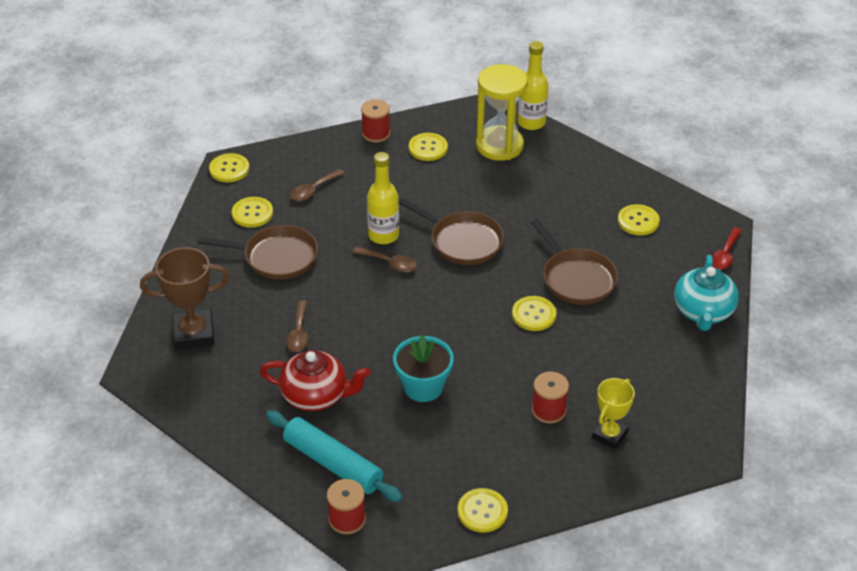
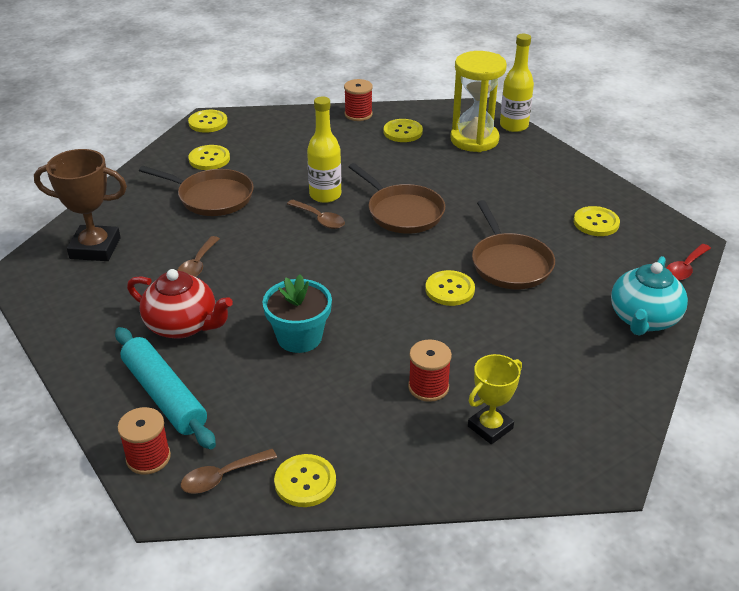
camera: 15 degrees right, 5 degrees down
(313, 190) = (276, 149): brown spoon -> brown spoon (222, 477)

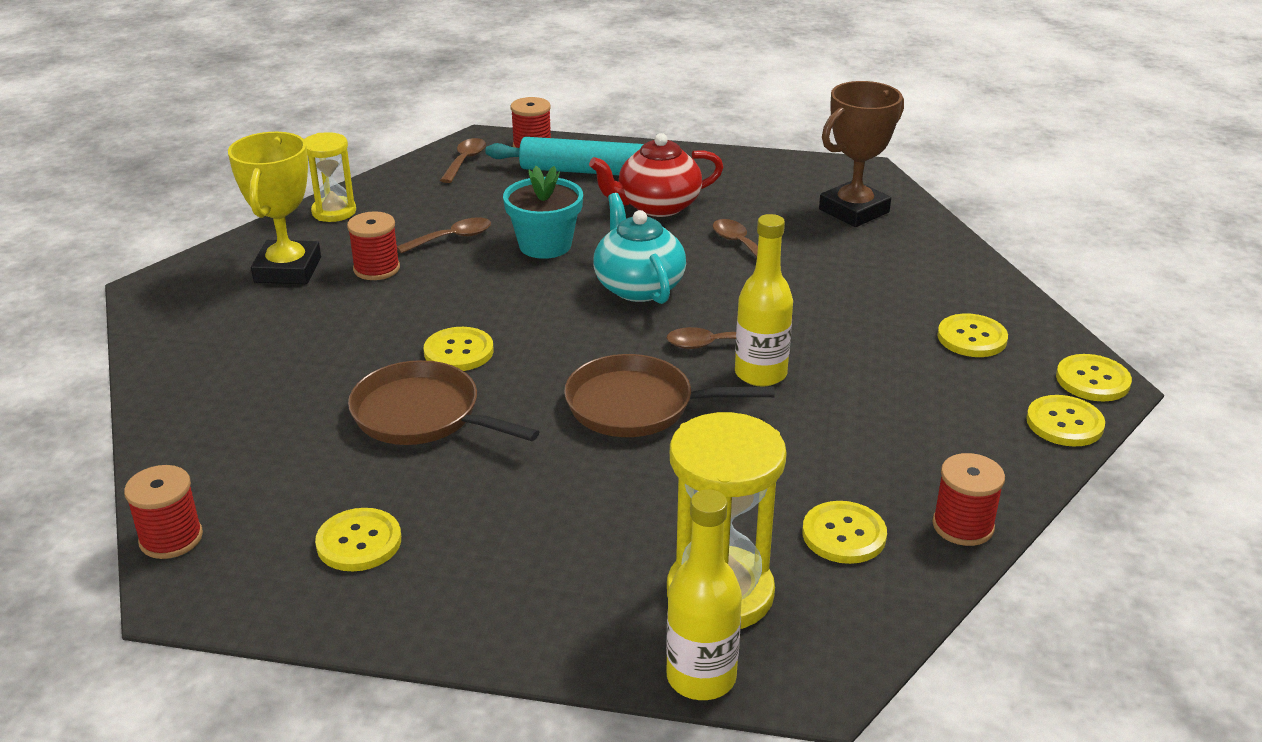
camera: 135 degrees right, 5 degrees down
(212, 197) = (867, 302): brown pan -> none
(305, 482) = (401, 183): yellow button -> yellow button (1064, 423)
(346, 384) = (452, 238): none -> brown spoon
(396, 479) = (334, 212): none -> yellow hourglass
(490, 427) = (288, 270): yellow trophy -> yellow trophy, size x1.53
(643, 319) = (194, 436): turquoise teapot -> turquoise teapot (638, 287)
(685, 268) = (171, 538): red spoon -> red spool

